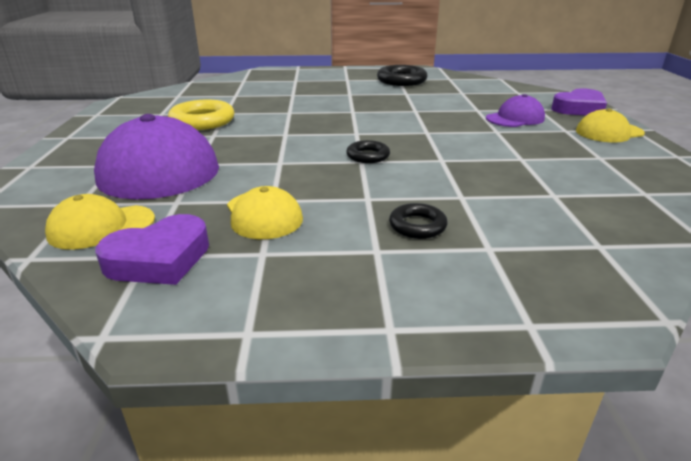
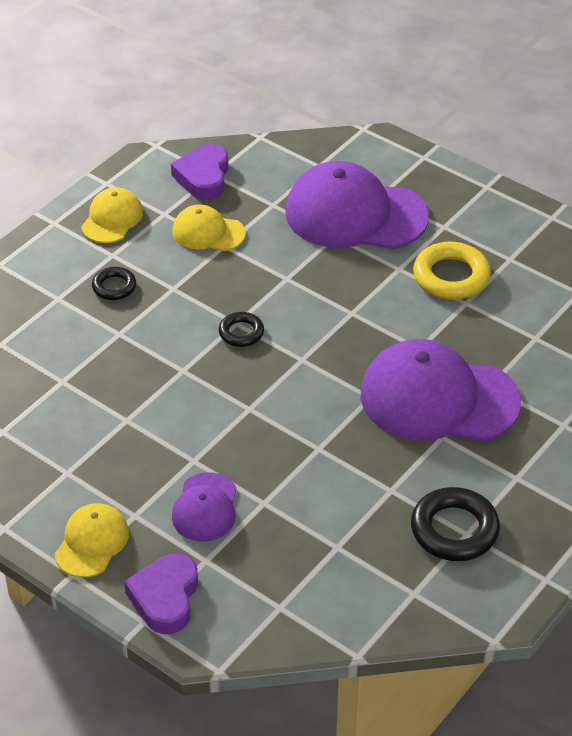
camera: 130 degrees right, 15 degrees up
(101, 227) = (270, 167): yellow cap -> yellow cap (112, 219)
(323, 100) = (438, 398): none -> purple cap

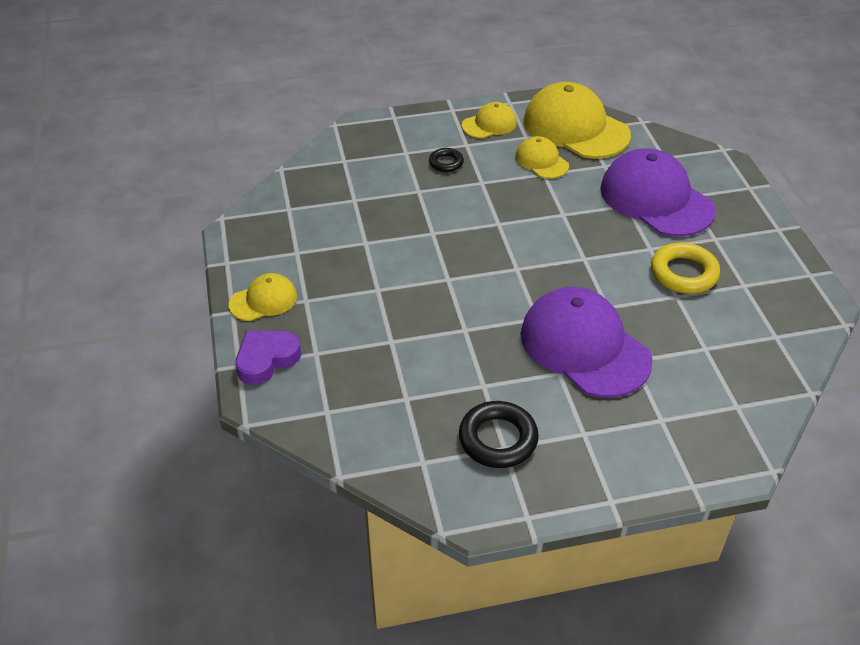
camera: 40 degrees right, 0 degrees up
(203, 177) = (575, 128): purple heart -> yellow cap
(205, 508) = (351, 321): purple cap -> none
(241, 332) = (495, 231): black ring -> none

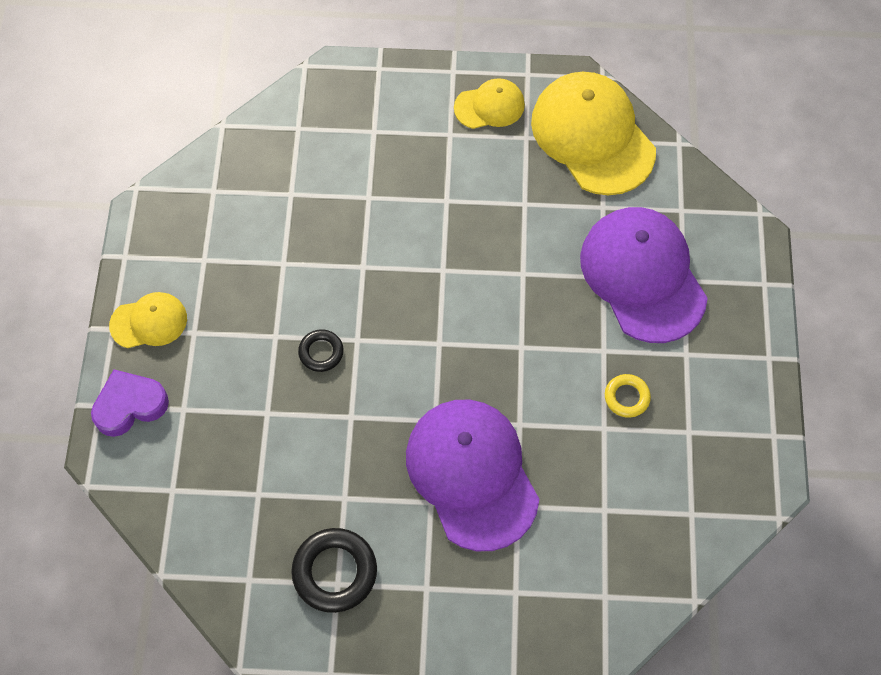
camera: 15 degrees right, 20 degrees up
(446, 163) = (415, 159): black ring -> black ring (321, 352)
(541, 161) = (530, 182): yellow cap -> none
(683, 273) = (626, 397): yellow ring -> yellow ring, size x0.57

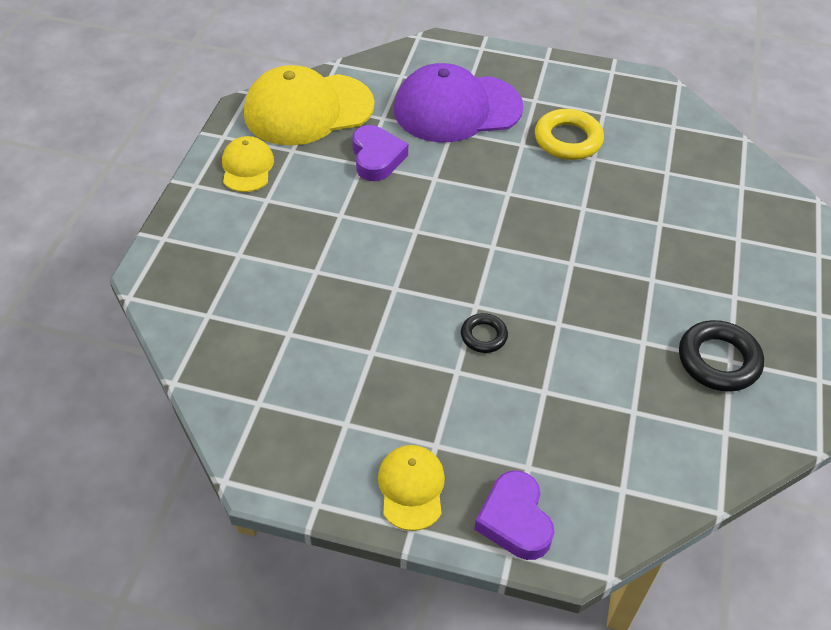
camera: 80 degrees left, 15 degrees down
(472, 474) = (627, 247): purple cap -> none
(538, 214) = (376, 158): none -> purple heart
(626, 397) = (568, 140): yellow ring -> yellow ring, size x1.75

